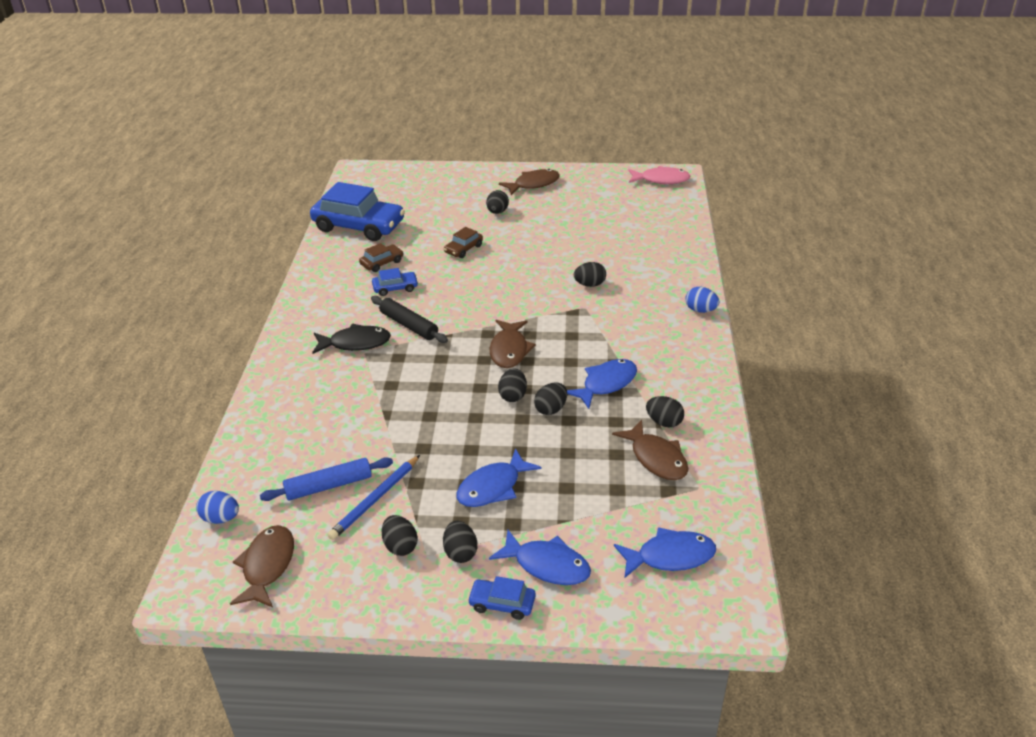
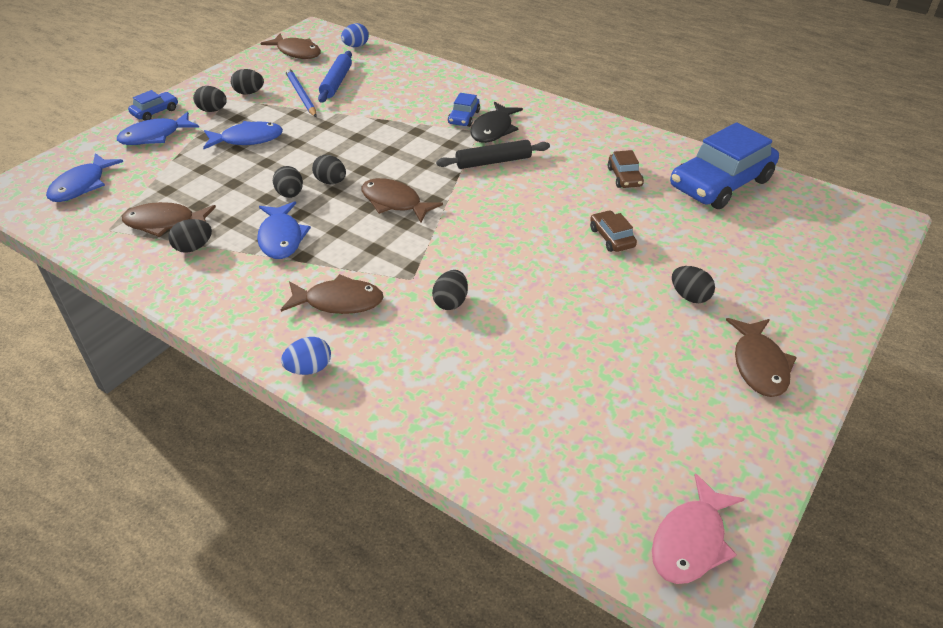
camera: 120 degrees right, 5 degrees up
(395, 288) = (566, 172): blue car -> blue car (464, 117)
(493, 487) = (247, 139): blue fish -> blue fish turned 90 degrees clockwise
(638, 326) = (338, 302): none -> brown fish

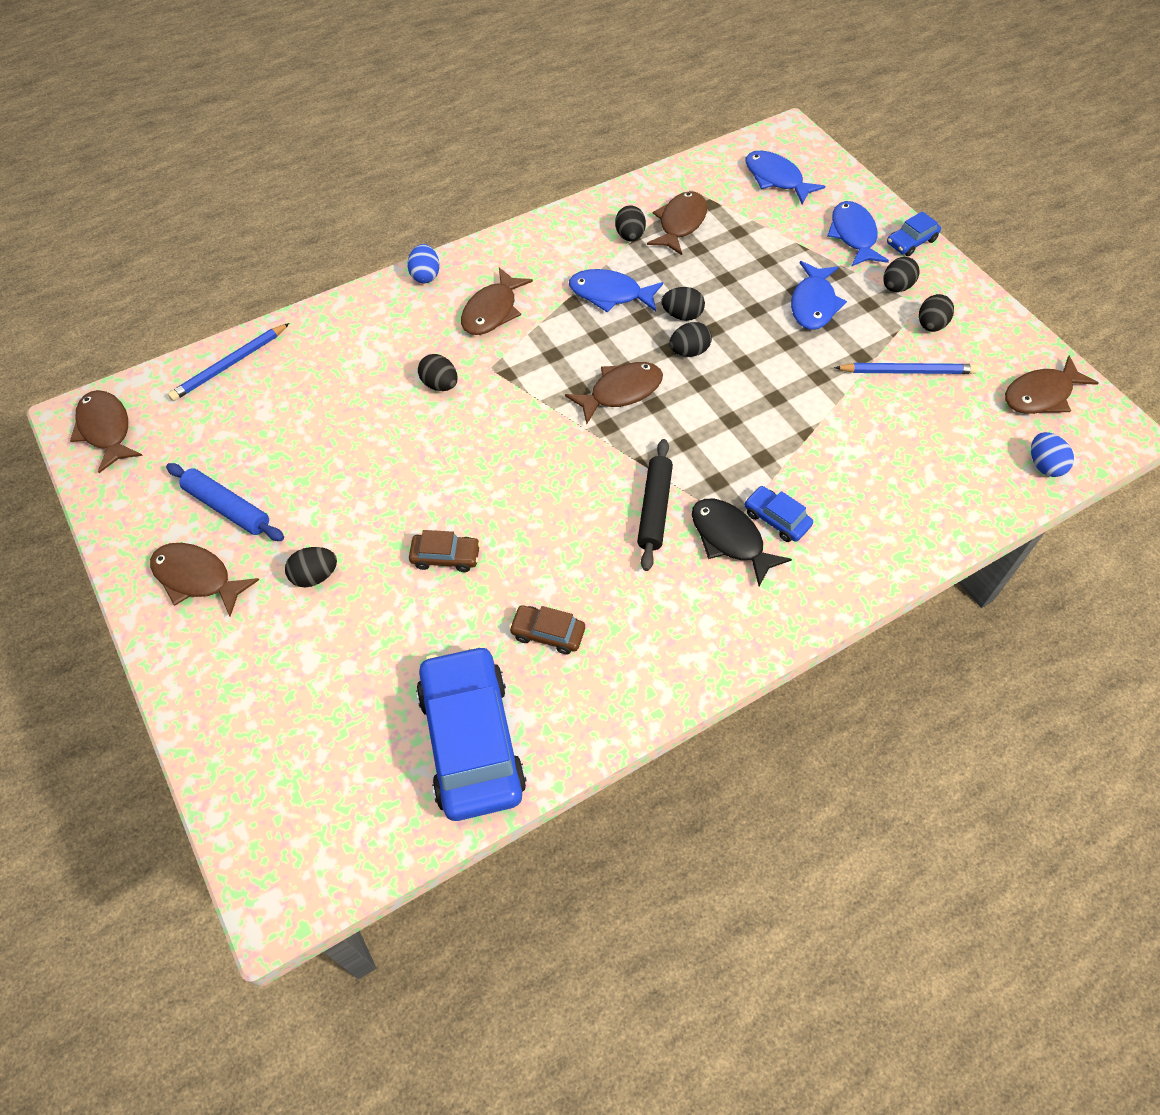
camera: 115 degrees right, 15 degrees up
(155, 112) = (911, 242): blue car -> blue car turned 75 degrees clockwise
(336, 82) = (929, 414): blue rolling pin -> blue rolling pin (227, 508)
(529, 475) = (230, 365): none -> blue pencil
(691, 541) = (106, 430): pink fish -> brown fish

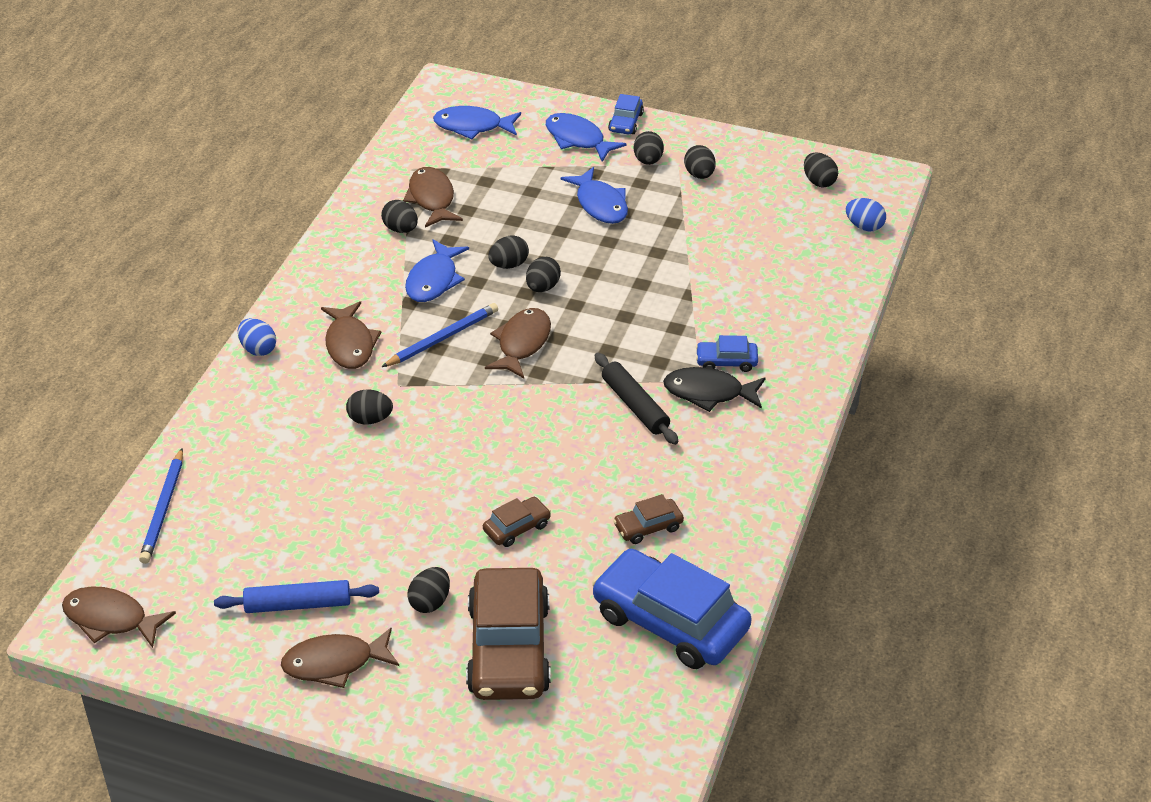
camera: 40 degrees left, 15 degrees down
(325, 664) = (509, 649): none -> brown car
(610, 294) = (434, 280): blue fish -> blue fish turned 45 degrees counterclockwise
(907, 371) = (715, 215): blue pencil -> blue pencil (442, 338)
(1041, 395) = (819, 182): brown fish -> black egg

